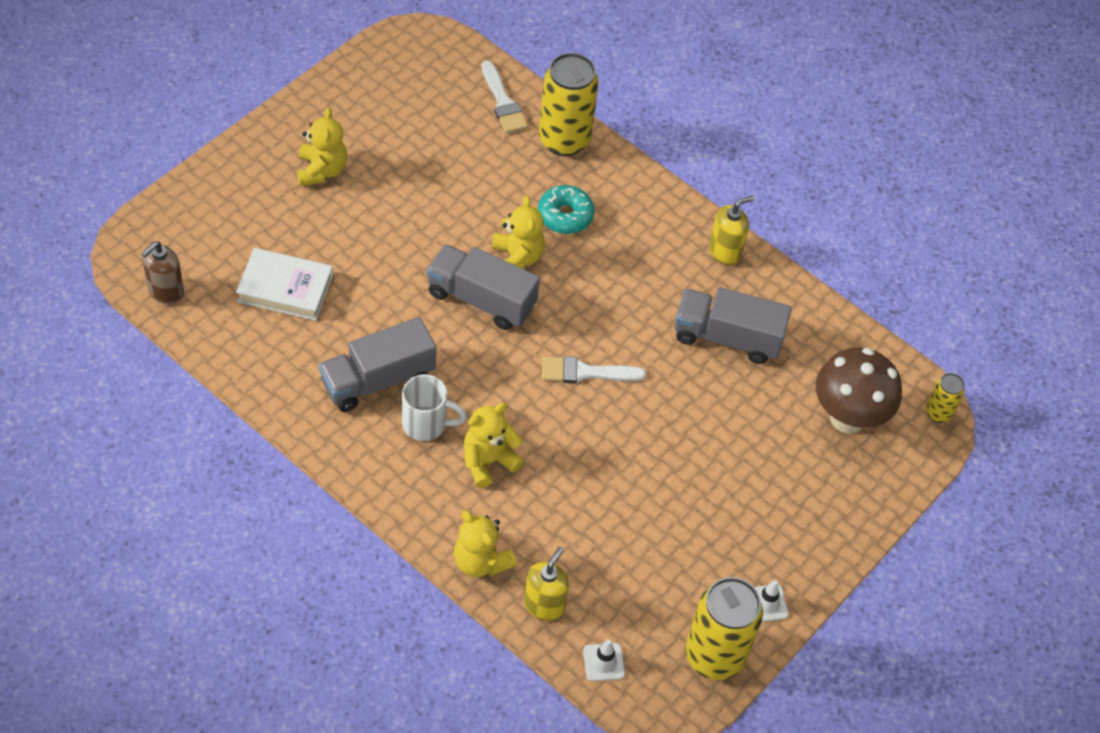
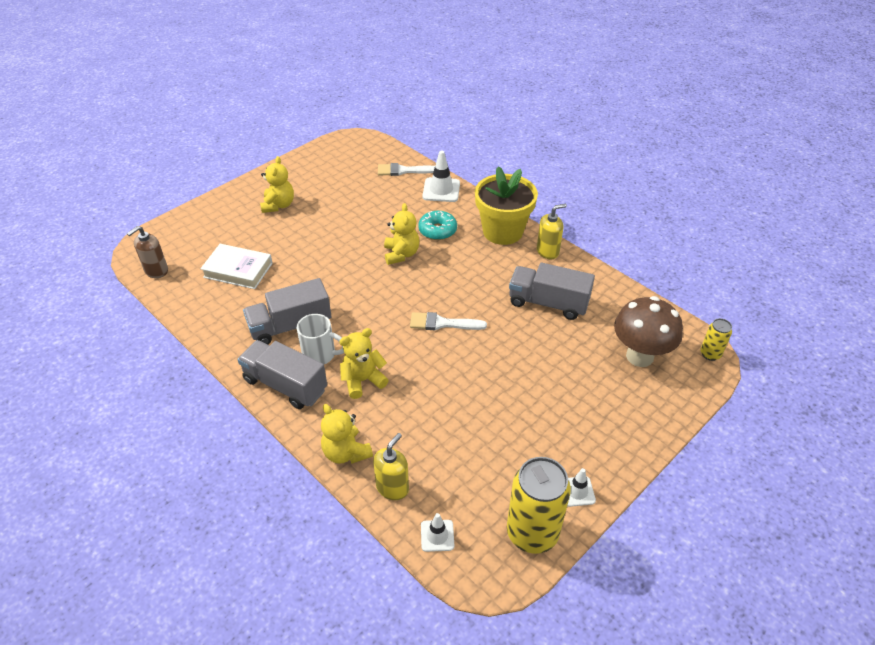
camera: 10 degrees right, 10 degrees down
(481, 299) = (373, 278): grey truck -> grey truck (285, 385)
(503, 102) = (403, 171): white brush -> white brush turned 105 degrees clockwise
(564, 140) = (441, 190): yellow can -> white traffic cone
(659, 216) = (502, 231): none -> yellow flower pot

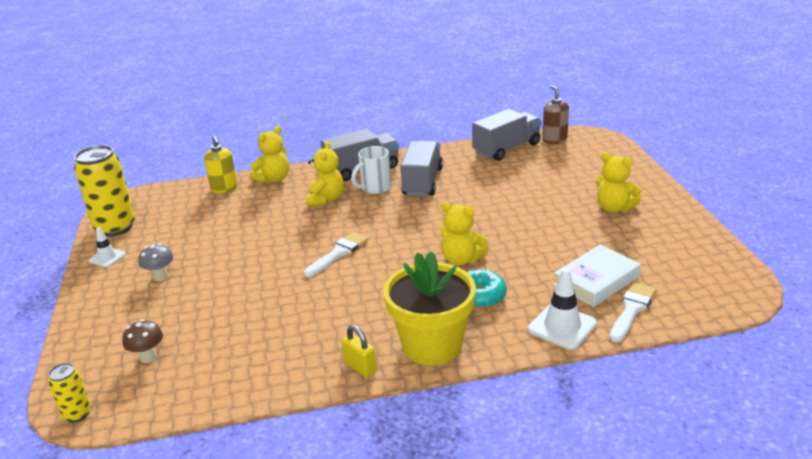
camera: 125 degrees right, 15 degrees down
(238, 270) = (521, 172): white book -> white book (596, 280)
(346, 452) = (274, 179): yellow teddy bear -> yellow teddy bear turned 135 degrees clockwise
(437, 535) = (170, 194): white traffic cone -> none
(548, 251) = (360, 367): yellow soap dispenser -> yellow padlock
(548, 303) = (286, 328): grey truck -> grey truck (507, 149)
(564, 421) = (160, 277): none -> grey mushroom
(639, 356) = (148, 357): brown mushroom -> brown mushroom, size x0.49

